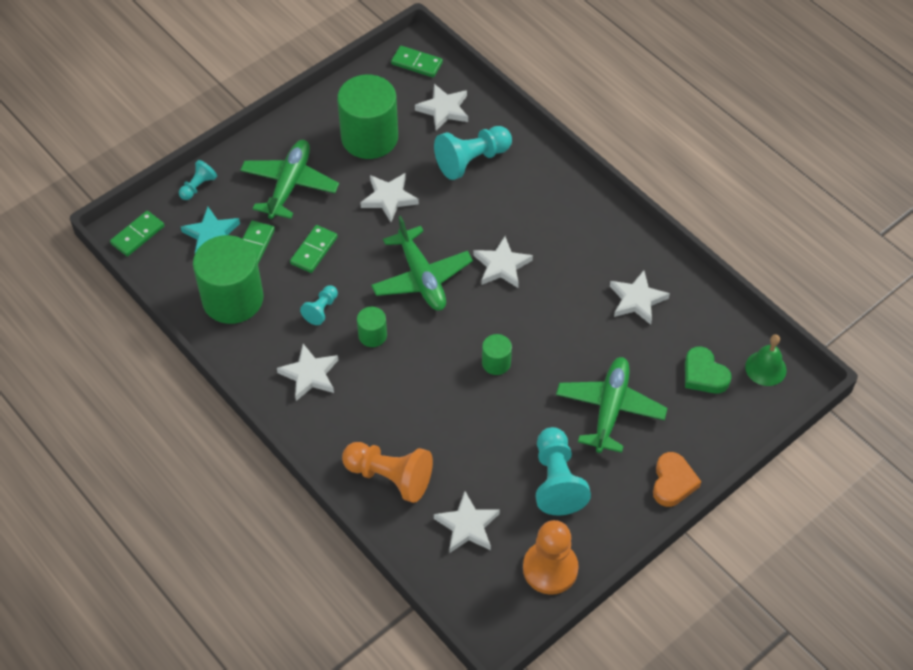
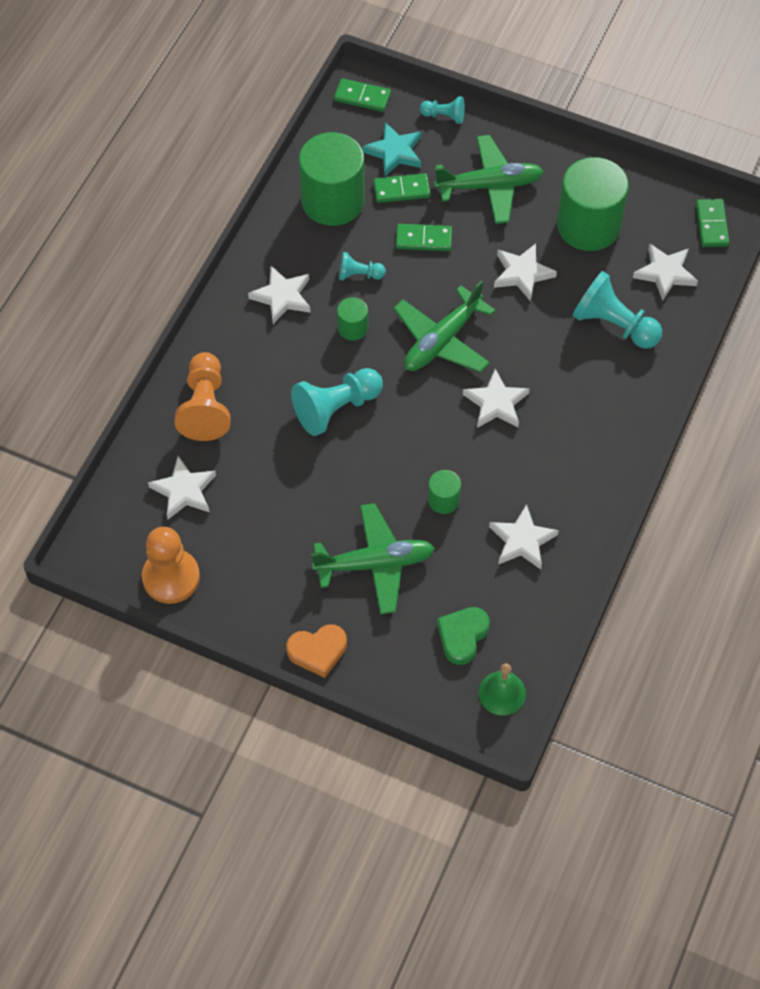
camera: 65 degrees right, 5 degrees up
(496, 363) = (377, 443): green cylinder -> green cylinder (443, 500)
(556, 481) = (269, 547): turquoise pawn -> turquoise pawn (336, 408)

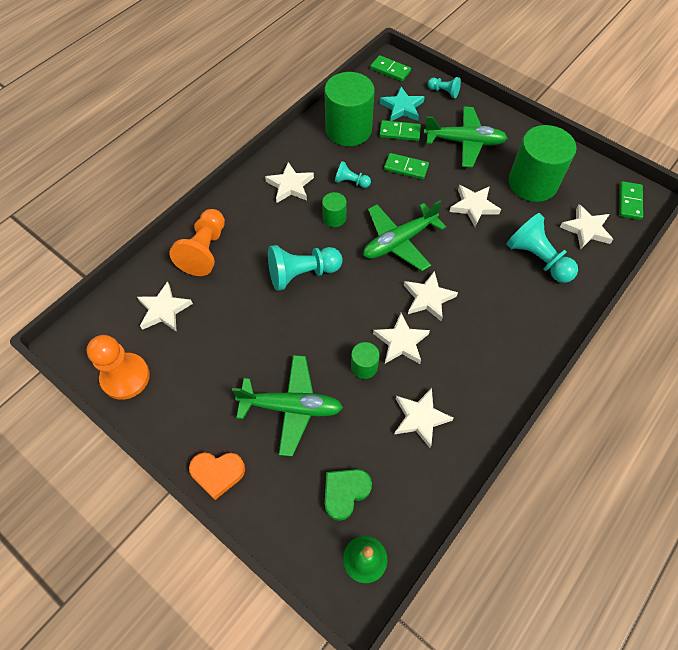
camera: 15 degrees right, 0 degrees up
(478, 462) = (401, 342): none -> white star

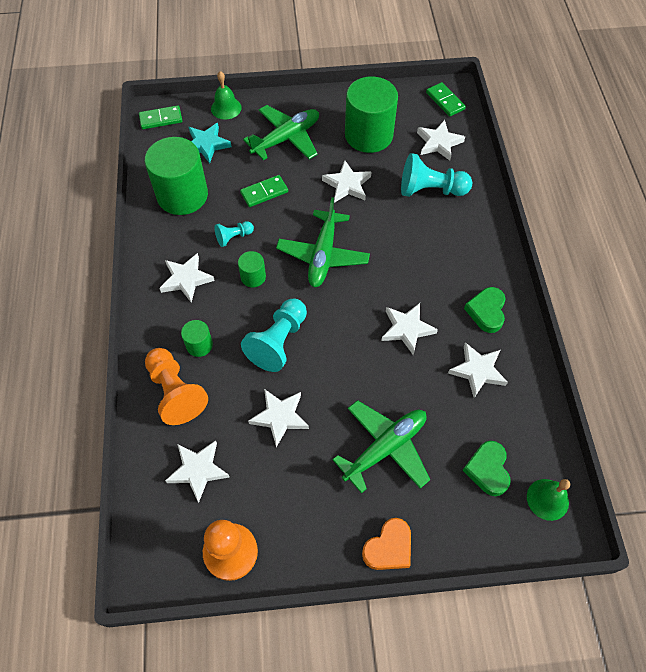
camera: 45 degrees left, 0 degrees up
(364, 366) = (402, 370): green cylinder -> green cylinder (199, 345)
(399, 132) = (227, 167): green domino -> none
(428, 298) = (390, 280): white star -> white star (280, 417)
(444, 92) = (226, 108): turquoise pawn -> green bell
(478, 382) = (486, 311): none -> green heart

